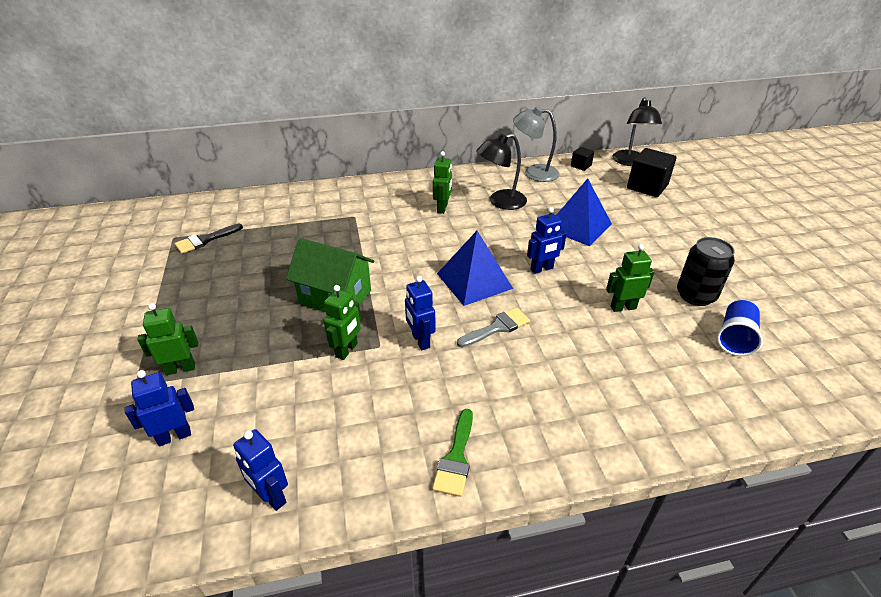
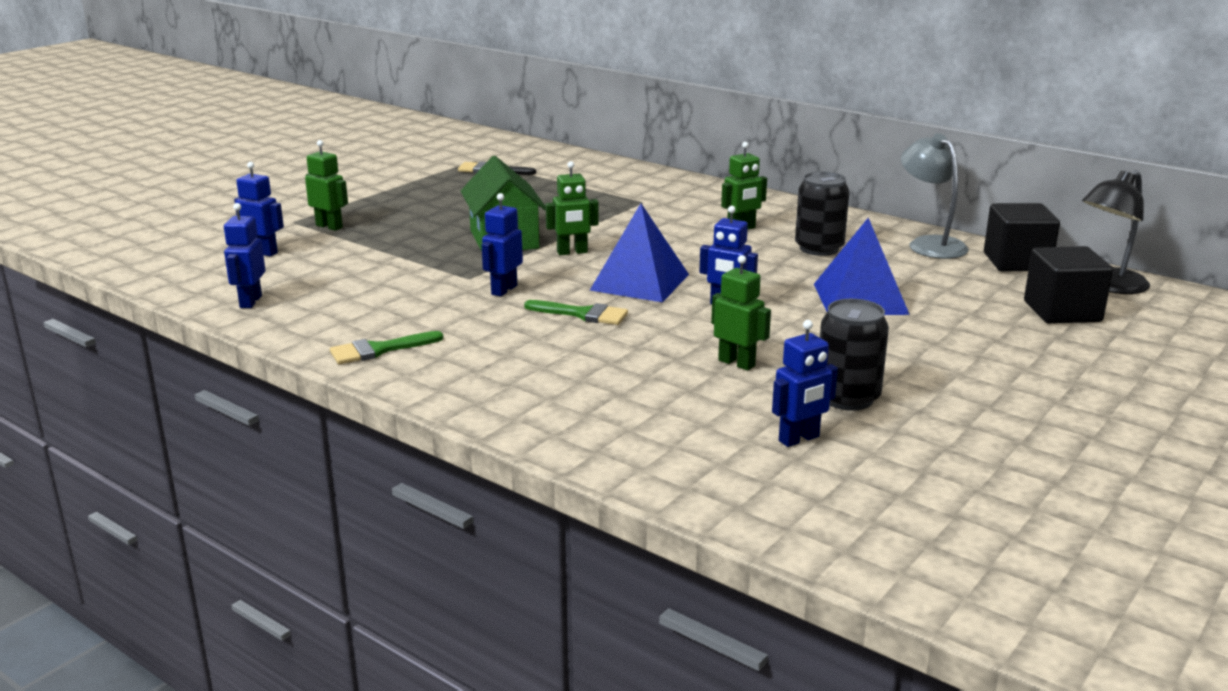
camera: 50 degrees right, 15 degrees down
(347, 350) = (442, 268): green robot -> green robot (572, 252)
(497, 327) = (582, 314): grey brush -> green brush
(500, 202) = (819, 248): black lamp -> black can
(581, 166) = (1016, 262): black cube -> black cube, size x1.91
(735, 338) = (799, 439): blue cup -> blue robot

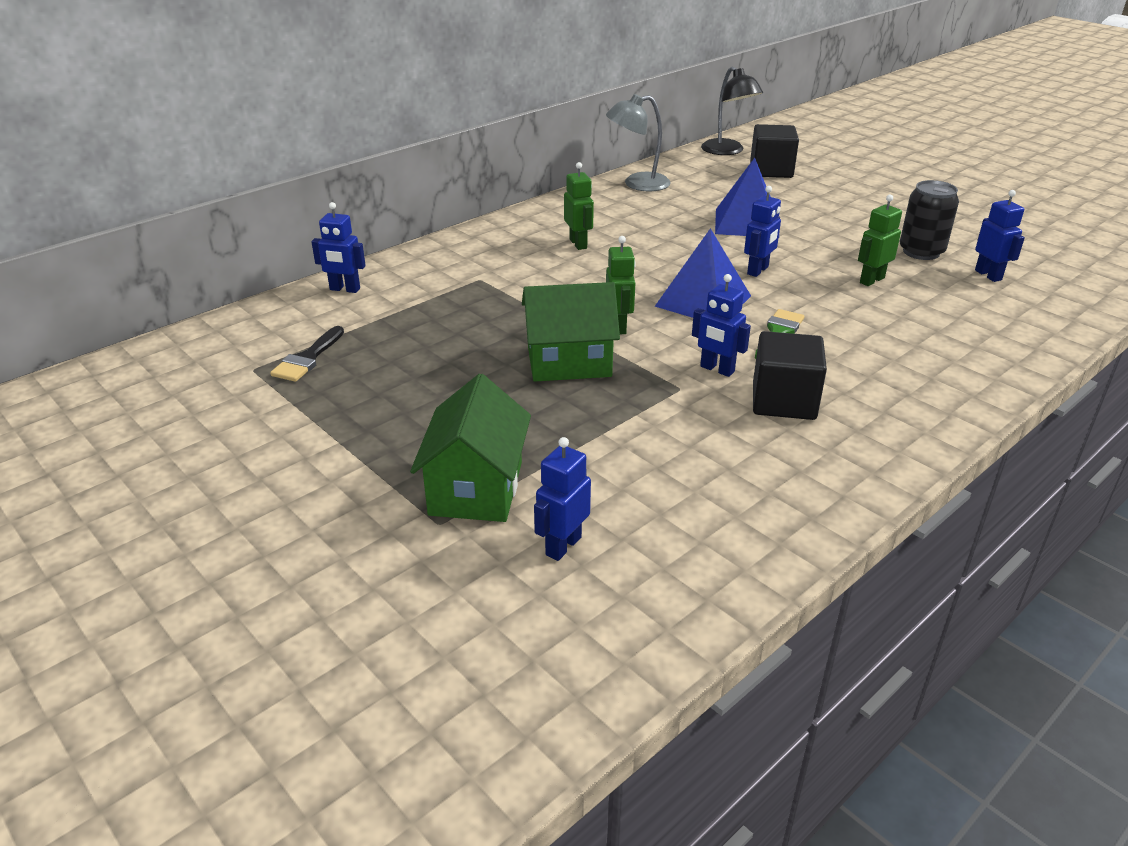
camera: 80 degrees left, 10 degrees up
(250, 302) = (742, 546): blue robot -> blue robot (344, 289)
(329, 226) = (476, 488): green robot -> green house
(379, 350) = (872, 446): green brush -> none
(819, 248) = (636, 221): black can -> none
(1016, 262) = (680, 166): black cube -> black cube (783, 401)

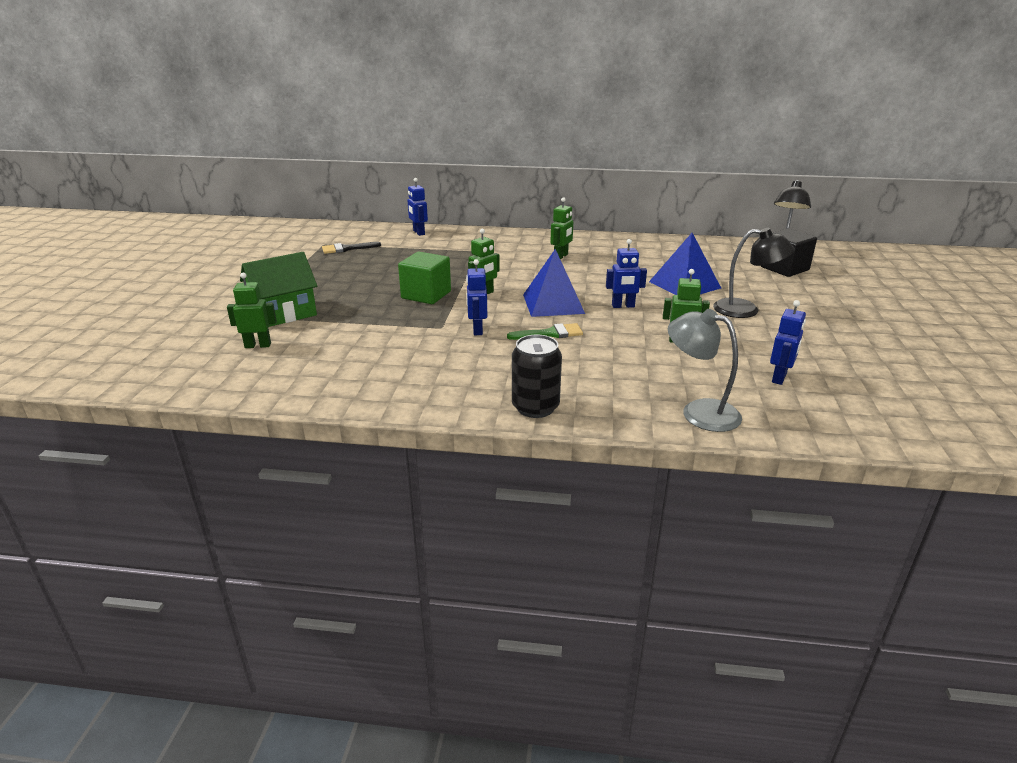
camera: 50 degrees right, 5 degrees down
(563, 546) = (258, 345): blue robot -> green robot
(569, 362) = (426, 295): green house -> green cube
(637, 184) = (671, 244): grey lamp -> grey lamp (699, 412)
(783, 401) = (470, 357): black cube -> none
(839, 225) = (745, 310): none -> black lamp
(921, 252) = (765, 345): black can -> black can (535, 407)

